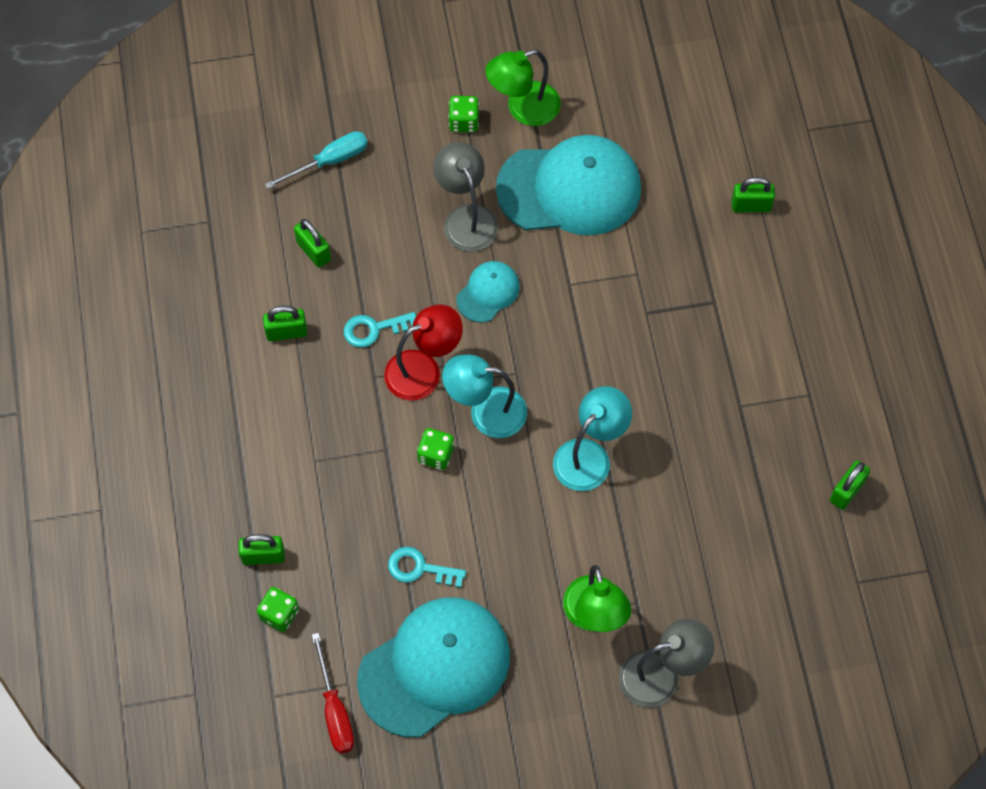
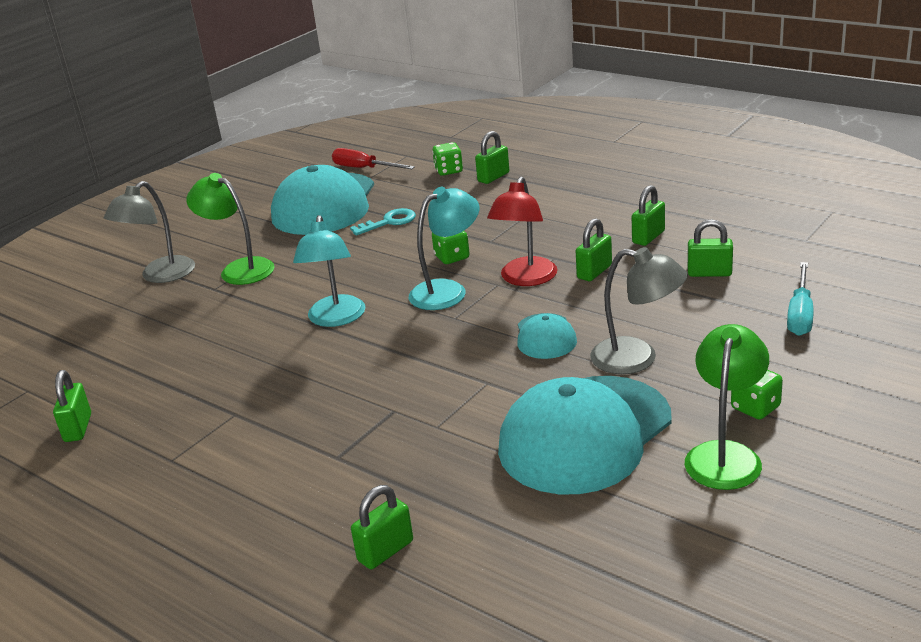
camera: 140 degrees right, 35 degrees down
(373, 329) = (594, 272): turquoise key -> green padlock

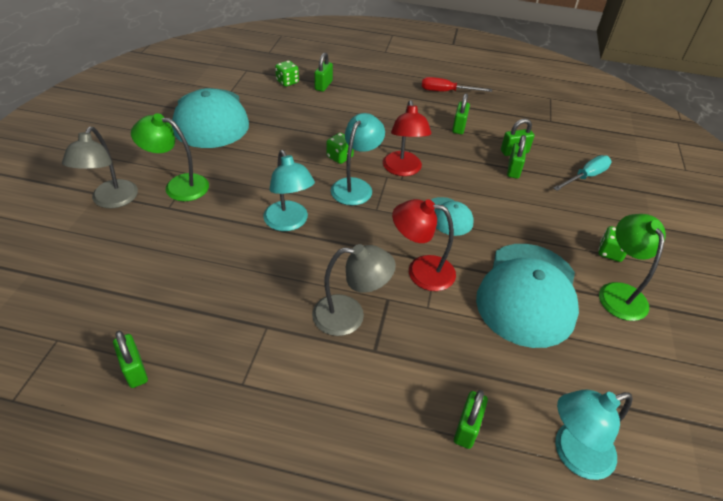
camera: 30 degrees left, 15 degrees up
(364, 168) = (221, 84): red screwdriver -> red screwdriver (446, 92)
(389, 222) = (272, 130): turquoise key -> none
(458, 389) = (421, 271): none -> red lamp
(499, 606) = (573, 454): none -> turquoise lamp
(594, 272) = (444, 159): green padlock -> green padlock (513, 170)
(637, 359) = (518, 226): grey lamp -> grey lamp (349, 315)
(800, 314) = (585, 177): turquoise screwdriver -> turquoise screwdriver turned 120 degrees counterclockwise

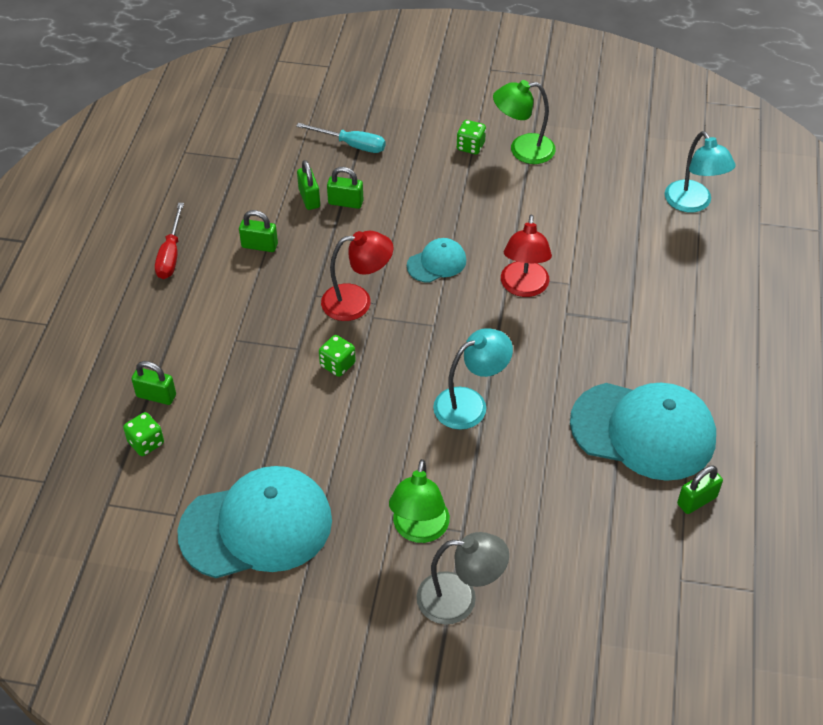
camera: 90 degrees left, 5 degrees up
(349, 315) = (593, 341): grey lamp -> none
(356, 186) = (395, 345): turquoise lamp -> none
(467, 428) = (688, 262): green padlock -> none
(528, 294) = (537, 211): turquoise cap -> turquoise cap (643, 431)
(585, 177) = (351, 145): turquoise screwdriver -> turquoise screwdriver turned 150 degrees clockwise

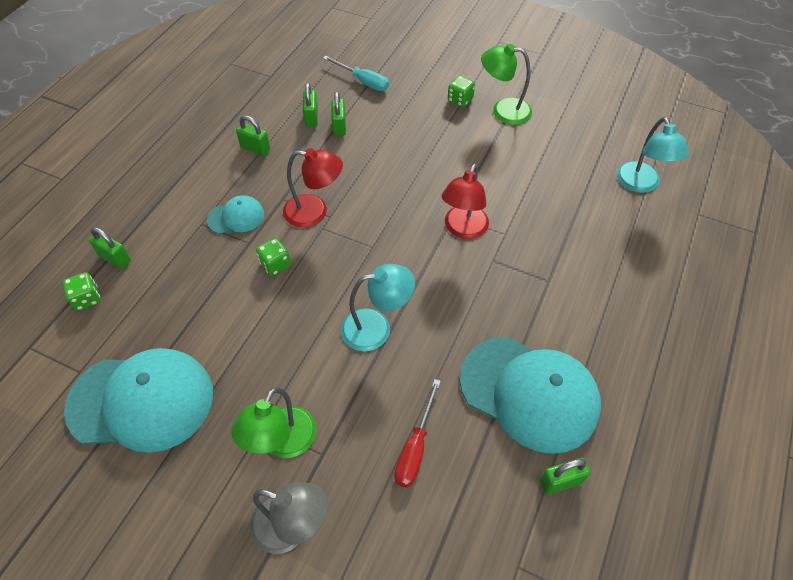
camera: 15 degrees right, 5 degrees up
(171, 254) = (183, 142): red screwdriver -> red screwdriver (415, 447)
(345, 202) = (339, 126): green padlock -> green padlock turned 60 degrees clockwise
(436, 263) = (395, 192): turquoise cap -> turquoise cap (236, 217)

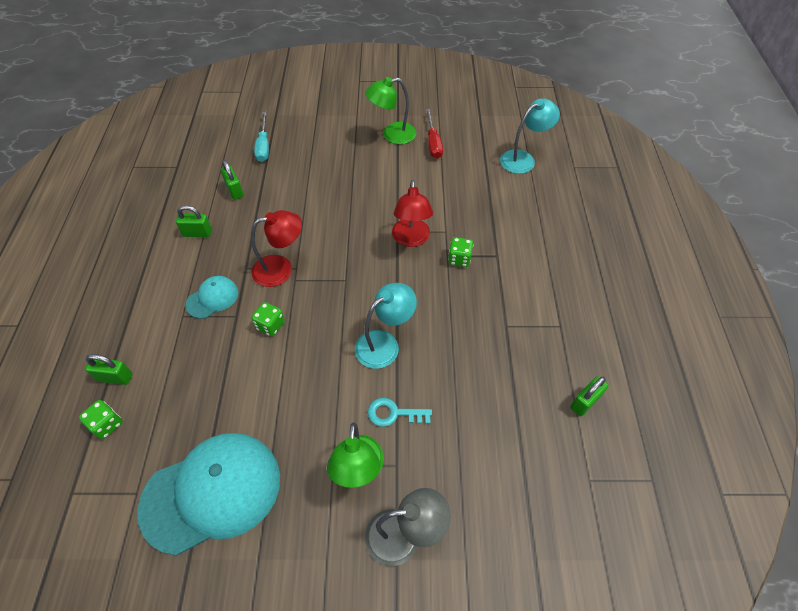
camera: 25 degrees left, 0 degrees up
(339, 126) = (263, 190): green padlock -> none
(347, 402) = (393, 413): none -> turquoise key
(363, 81) = (263, 146): turquoise screwdriver -> turquoise screwdriver turned 75 degrees clockwise
(415, 447) = (466, 425): red screwdriver -> red screwdriver (433, 143)
(460, 100) = (353, 137): green dice -> green dice (459, 259)
(529, 393) = (528, 346): turquoise cap -> none
(640, 184) = (523, 159): turquoise lamp -> turquoise lamp turned 90 degrees counterclockwise

